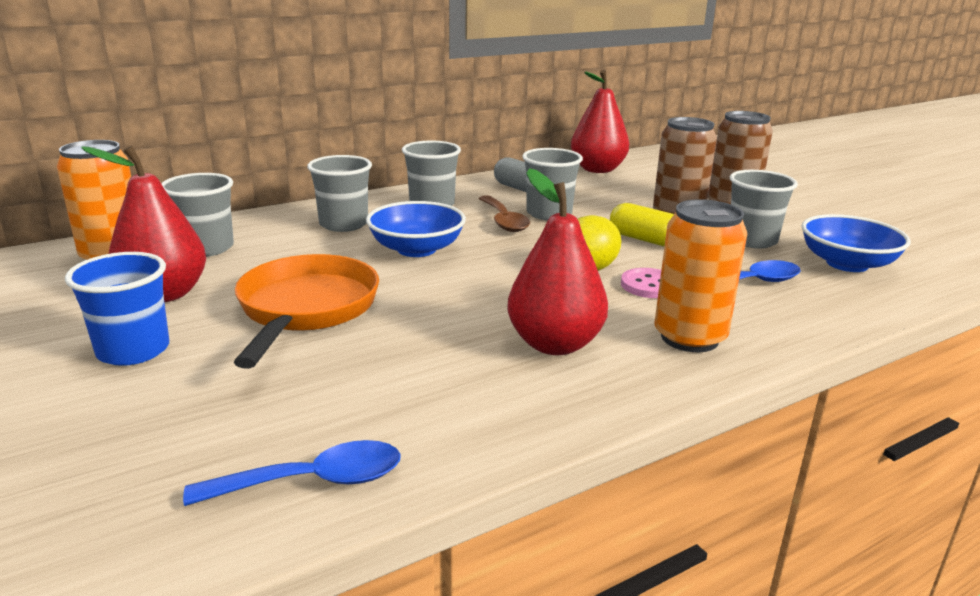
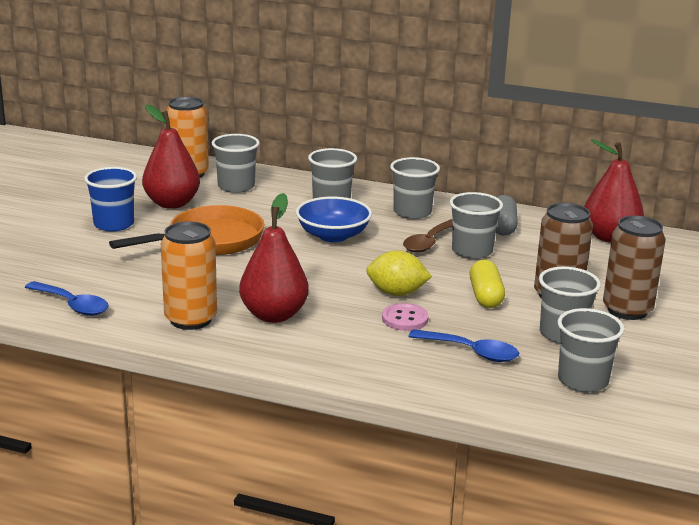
camera: 50 degrees right, 0 degrees up
(689, 338) = (346, 351): orange can -> orange can (190, 319)
(847, 264) = (583, 381): blue bowl -> grey cup

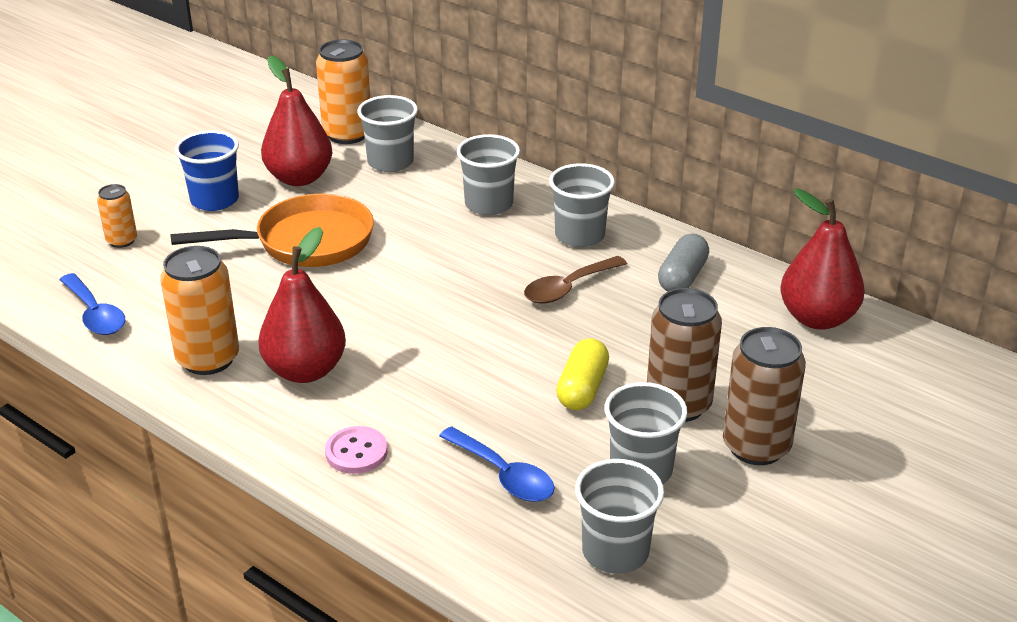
camera: 20 degrees right, 10 degrees up
(56, 258) = (122, 241): none -> orange can
(333, 235) = (456, 257): blue bowl -> none
(396, 293) = (473, 363): yellow lemon -> none
(405, 319) = (456, 406): pink button -> pink button (356, 452)
(472, 251) = (614, 312): grey cup -> none

